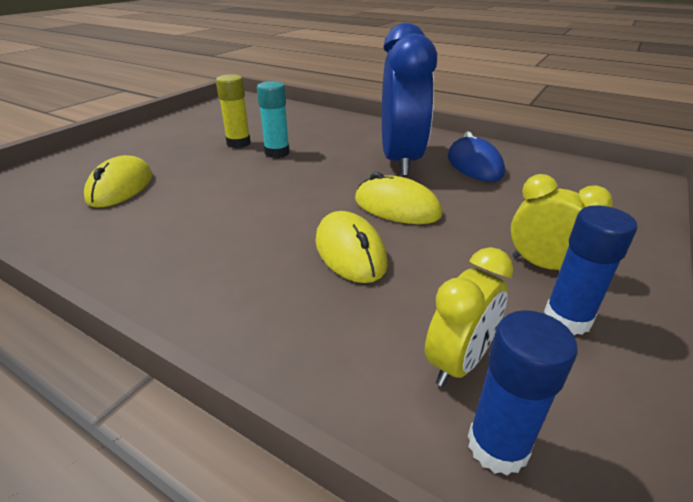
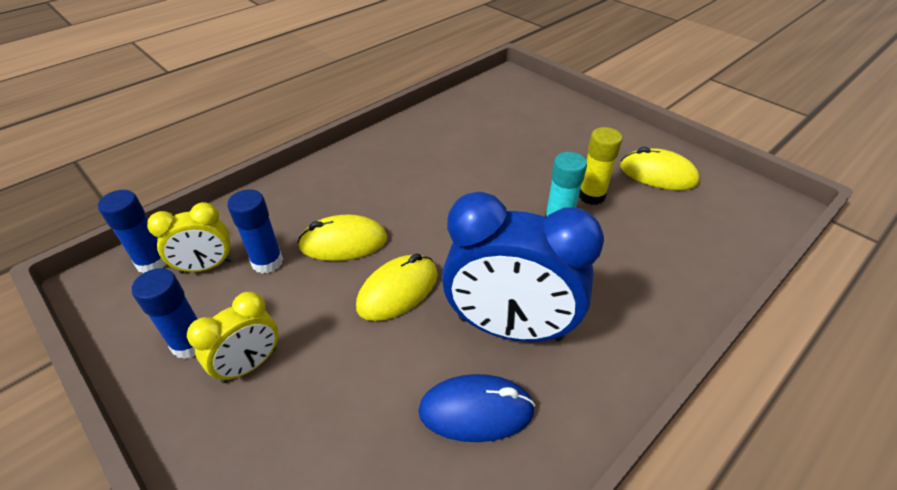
camera: 105 degrees right, 10 degrees up
(121, 187) = (501, 132): yellow mouse -> yellow mouse (658, 174)
(413, 302) = (267, 262): none -> blue glue stick
(458, 362) = (206, 266): yellow clock -> yellow clock turned 75 degrees counterclockwise

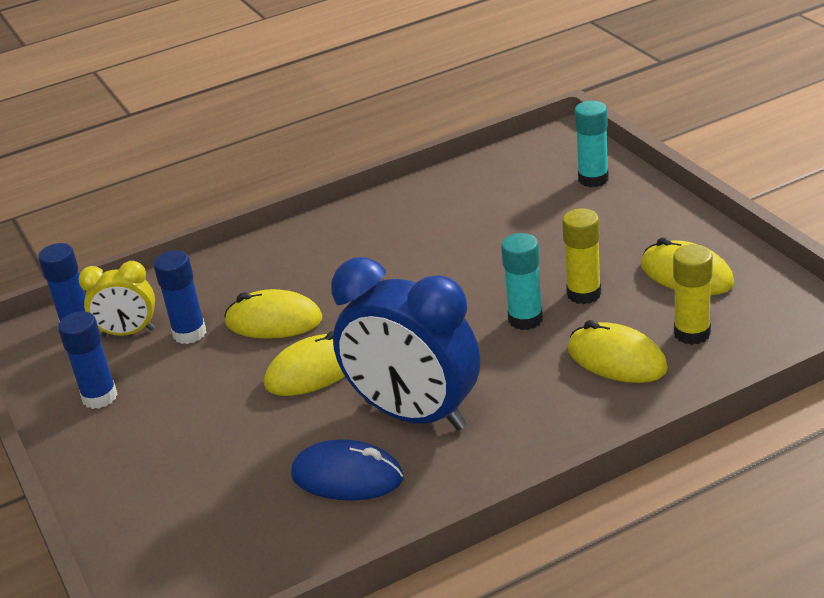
camera: 20 degrees right, 10 degrees down
(249, 365) = (150, 419): yellow clock -> none
(547, 105) = (593, 179): none -> turquoise glue stick
(650, 253) = (617, 359): none -> yellow mouse
(693, 223) = (692, 333): none -> yellow glue stick

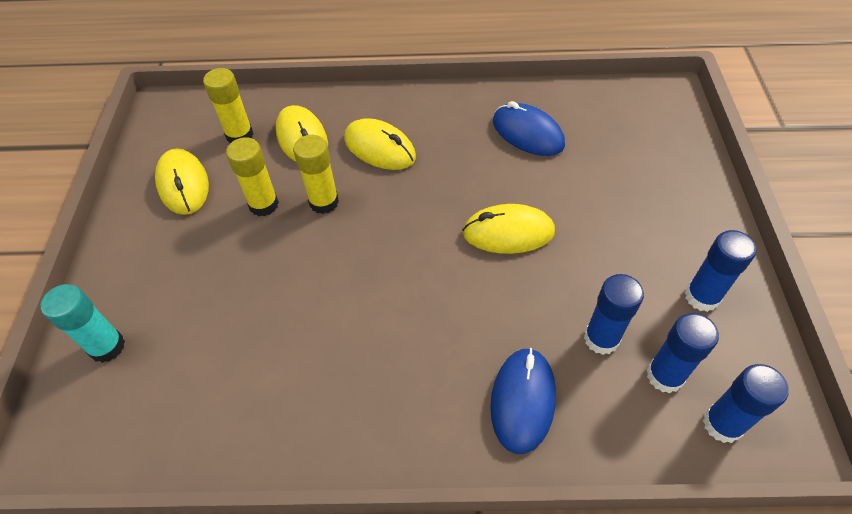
camera: 155 degrees left, 20 degrees up
(128, 333) = (665, 376): yellow clock -> blue glue stick
(242, 277) = (522, 401): none -> blue mouse
(274, 321) = (516, 311): yellow mouse -> yellow mouse (379, 148)
(414, 415) = (458, 158): blue clock -> none
(525, 319) = (324, 202): turquoise glue stick -> yellow glue stick

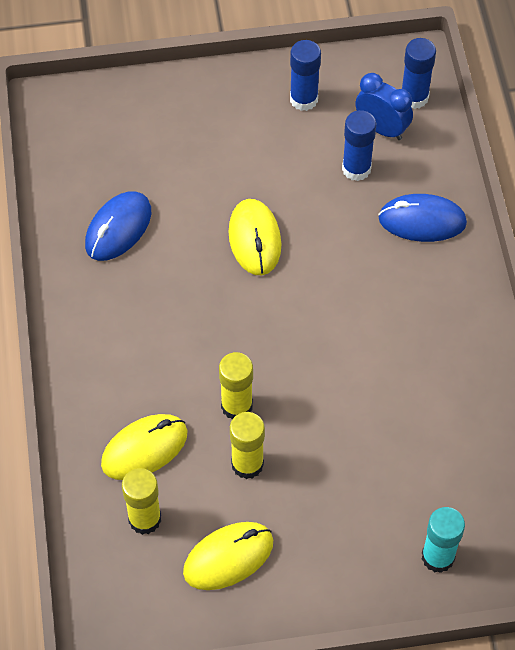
camera: 100 degrees left, 5 degrees up
(379, 148) = (153, 366): yellow mouse -> none
(665, 376) = (381, 129): blue glue stick -> blue clock

